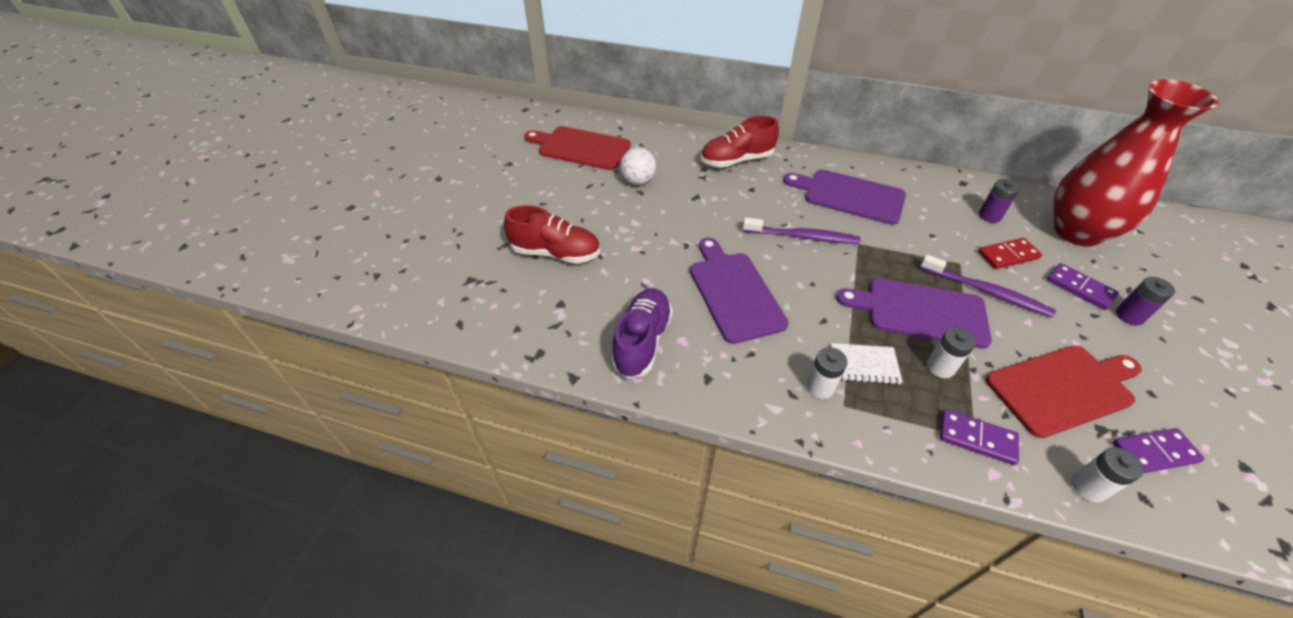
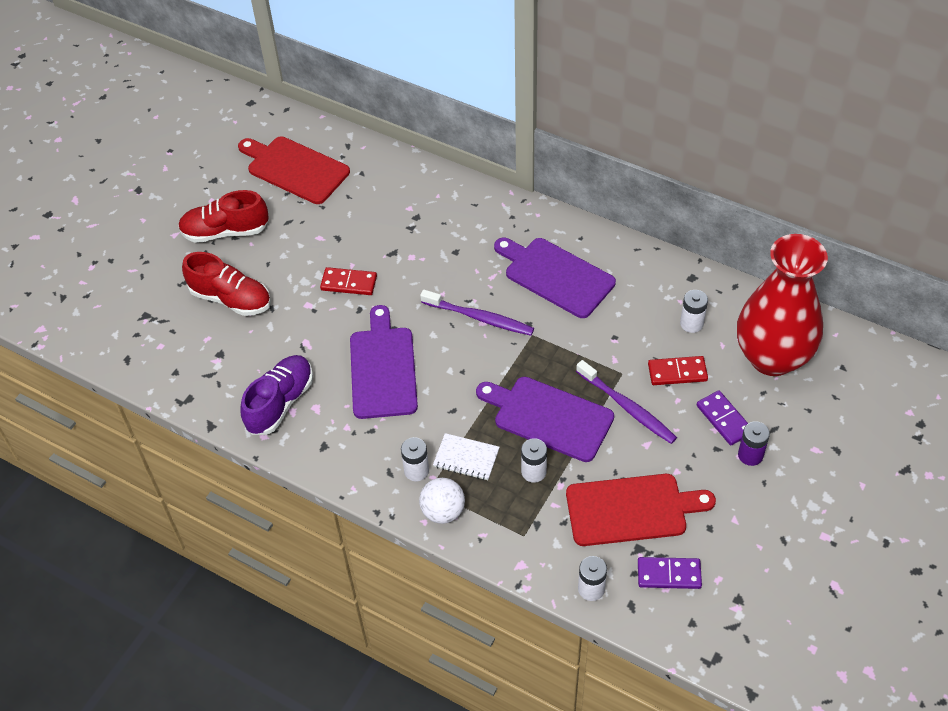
camera: 15 degrees right, 5 degrees up
(638, 181) = (340, 223): white ball -> white ball (443, 511)
(666, 225) = (349, 283): none -> red domino
(736, 160) = (457, 210): red shoe -> red shoe (225, 231)
(976, 438) = (525, 536): purple domino -> none
(989, 216) = (691, 323): purple battery -> white battery

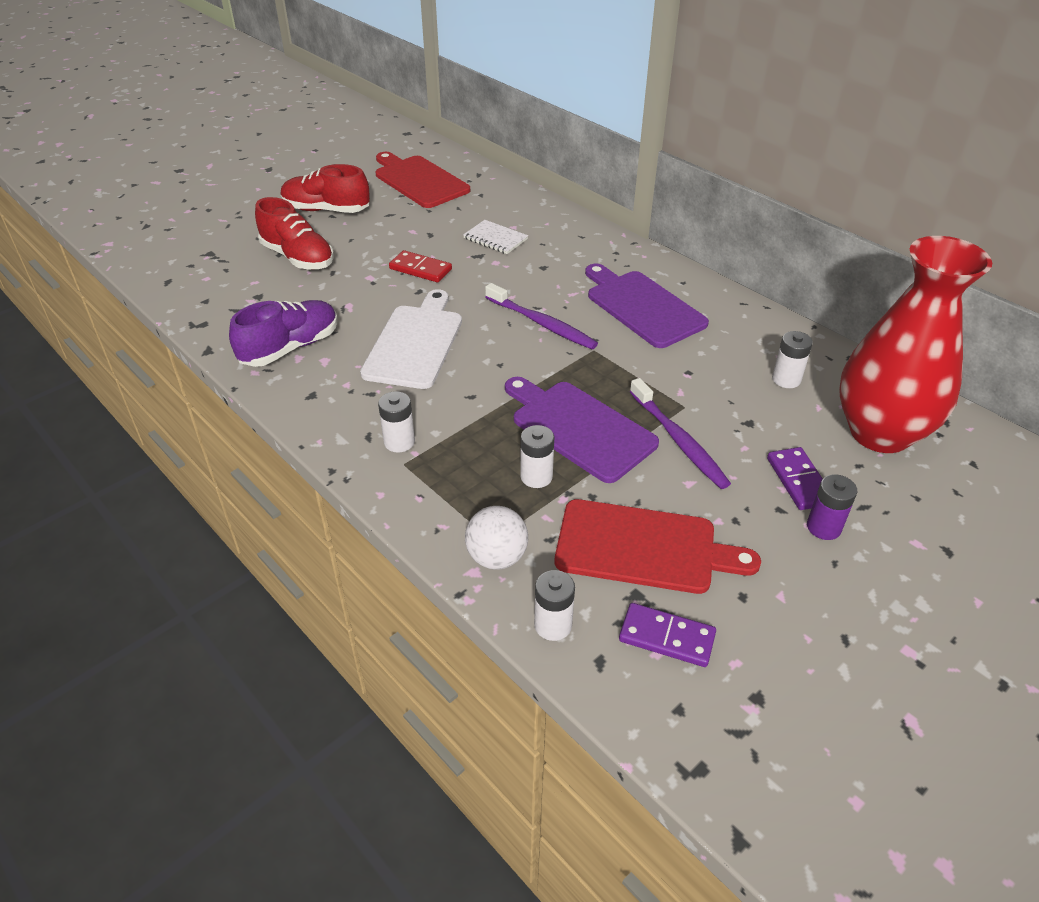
camera: 15 degrees right, 10 degrees down
(383, 368) = (415, 343): purple cutting board -> white cutting board
(443, 511) = (408, 489): white ball -> white ball (497, 557)
(466, 458) = (463, 444): white notebook -> white notebook (495, 239)
(677, 372) = (753, 421): red domino -> none

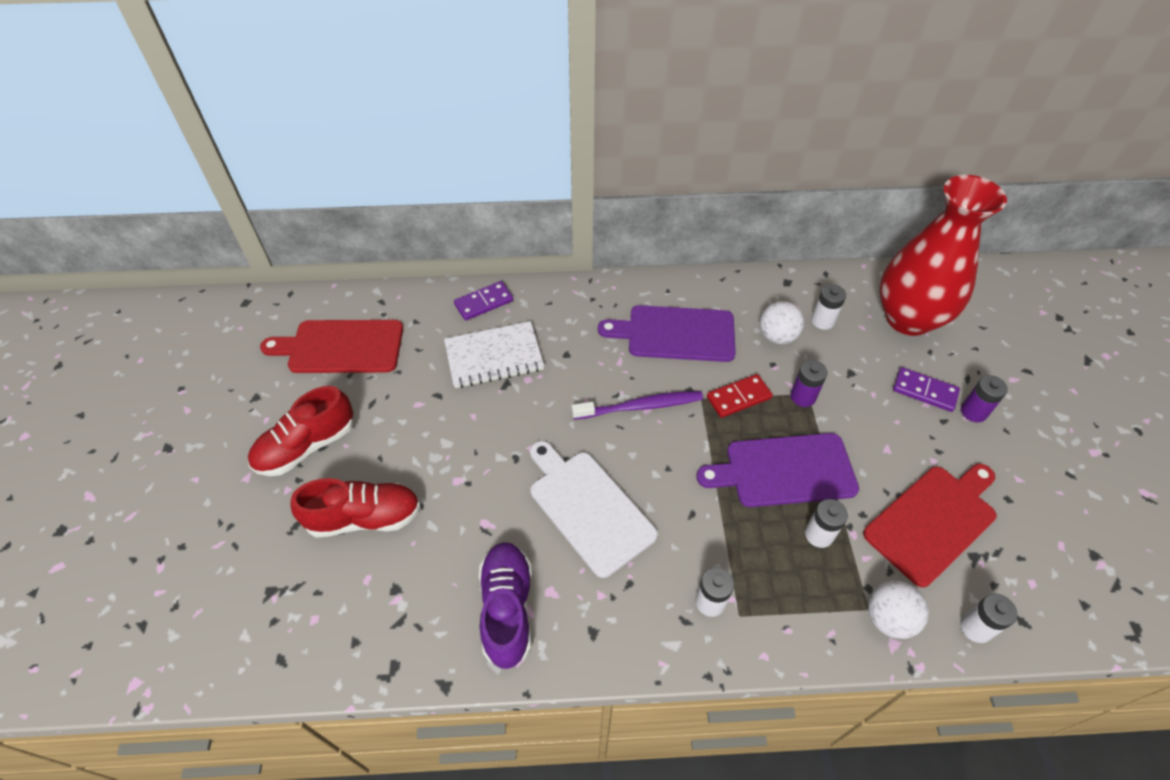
camera: 50 degrees left, 10 degrees up
(420, 269) = (484, 436): red domino -> red domino (738, 397)
(495, 239) = (494, 357): white notebook -> white notebook, size x1.59
(666, 637) = (1022, 567): purple domino -> purple domino (484, 303)
(676, 405) = (803, 397): none -> purple battery
(678, 440) = (841, 423): purple toothbrush -> none
(724, 361) = (777, 336): none -> white ball

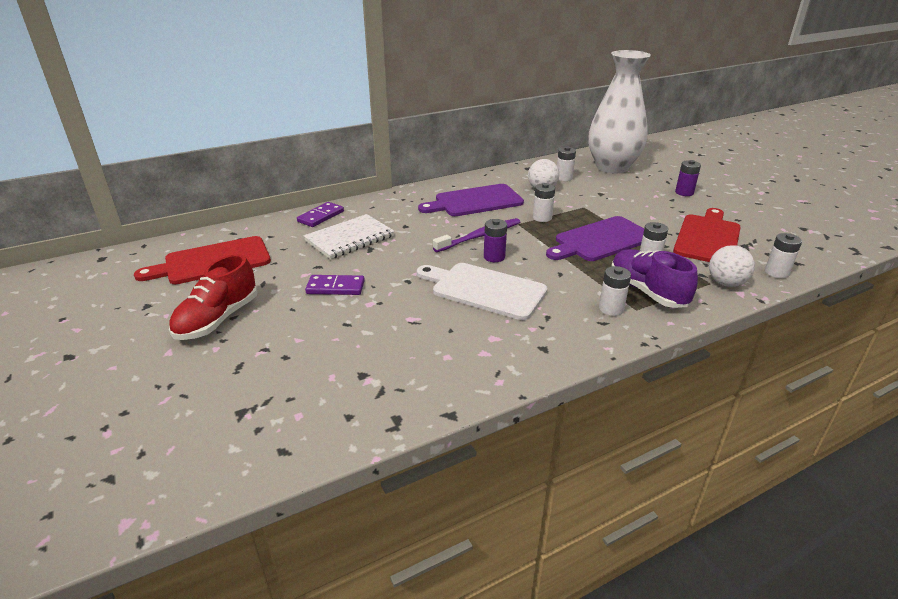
camera: 25 degrees left, 20 degrees down
(364, 518) = (303, 344): red shoe -> none
(507, 609) = (467, 356): purple shoe -> purple shoe (647, 291)
(738, 397) = (542, 218): red domino -> white battery
(803, 397) = (582, 208): purple battery -> purple battery (494, 257)
(908, 318) = (612, 167): red vase -> white vase
(924, 391) = (649, 191): purple domino -> purple domino (335, 287)

